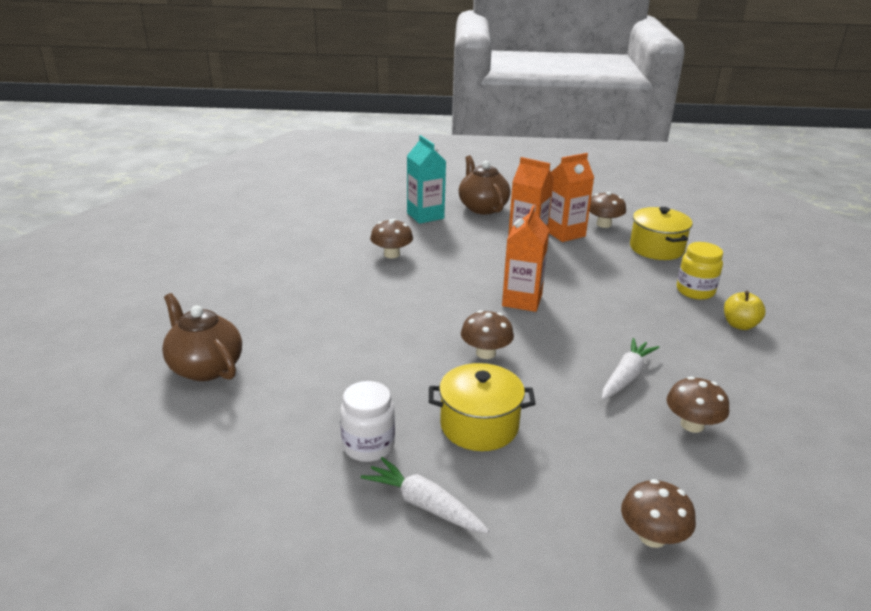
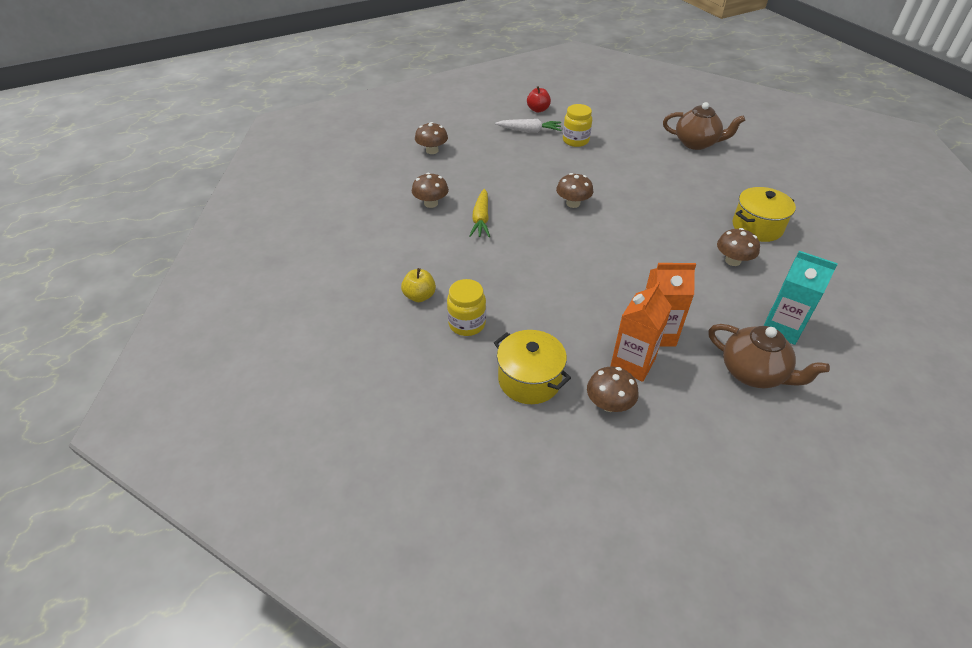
camera: 150 degrees right, 15 degrees up
(348, 560) = (538, 110): none -> red apple
(368, 446) = (575, 141): white jar -> yellow jar
(479, 426) = (537, 165): yellow pot -> yellow pot (757, 227)
(522, 300) = (590, 254): orange carton -> none
(626, 376) = (481, 219): white carrot -> yellow carrot

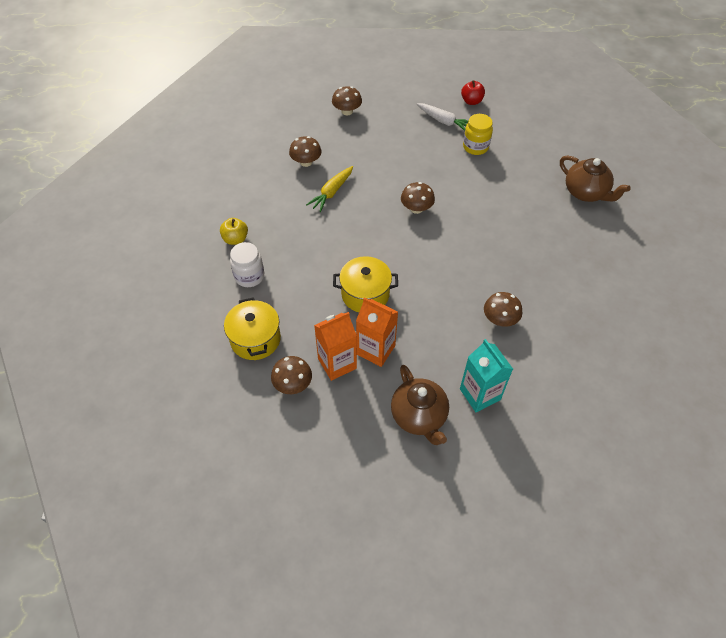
camera: 30 degrees right, 10 degrees up
(467, 324) = (249, 276): yellow jar -> white jar
(757, 227) = (554, 299): yellow pot -> yellow pot (365, 294)

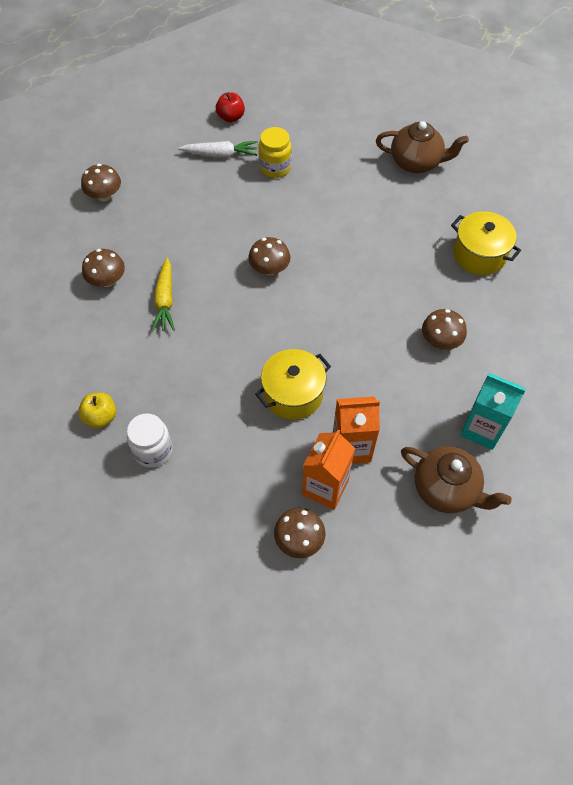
camera: 35 degrees left, 5 degrees up
(255, 339) = (219, 517): yellow pot -> yellow pot (479, 255)

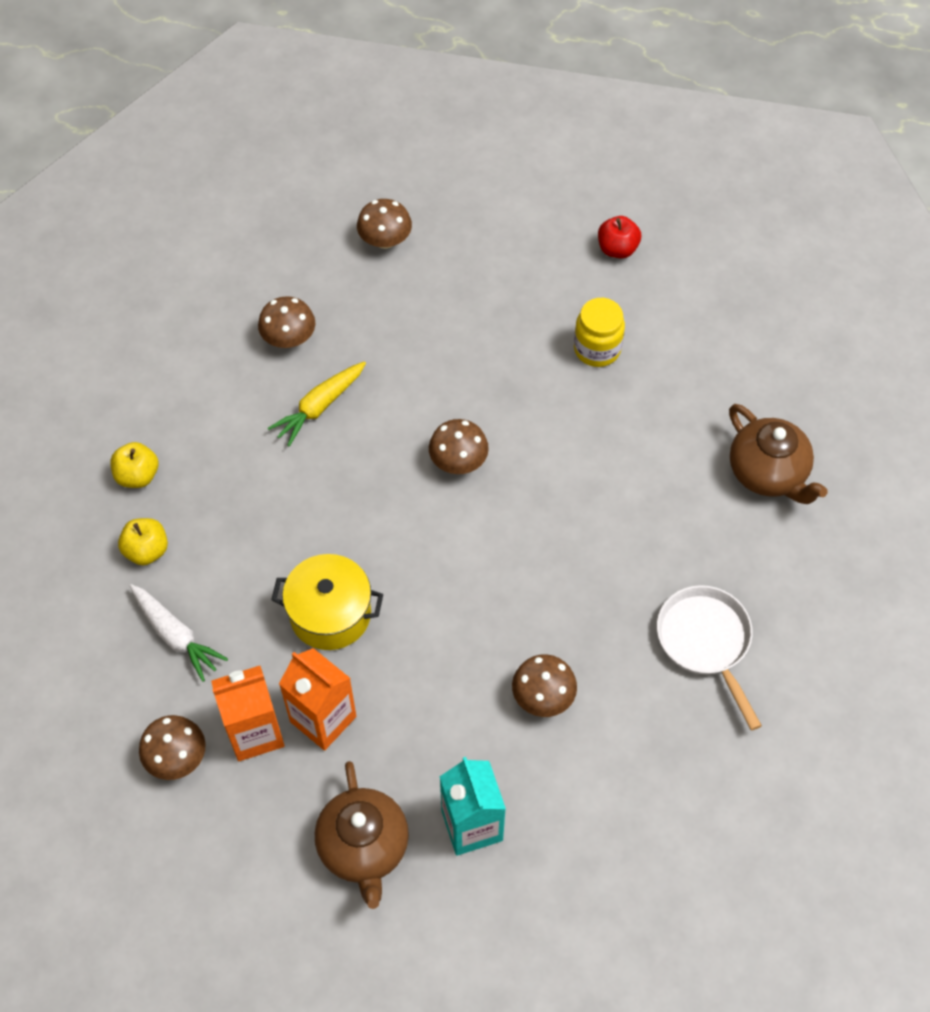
camera: 45 degrees right, 0 degrees up
(153, 450) = (147, 550): white jar -> yellow apple
(220, 154) = (555, 286): white carrot -> white carrot (176, 635)
(479, 255) = (706, 642): yellow pot -> white pan

